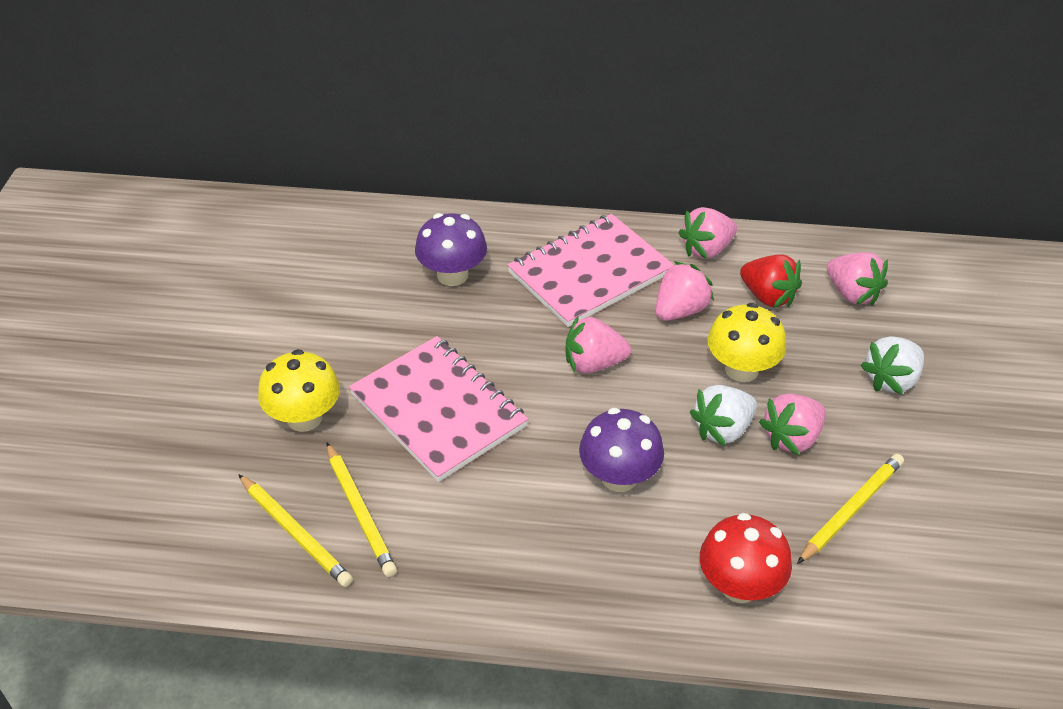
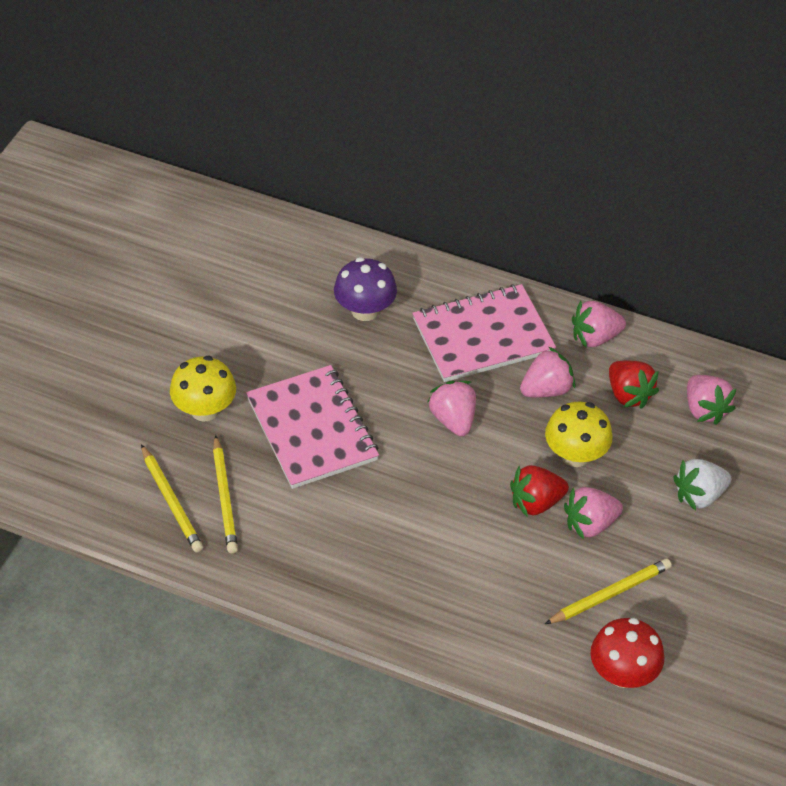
camera: 15 degrees right, 5 degrees up
(593, 363) = (453, 420): pink strawberry -> pink strawberry turned 60 degrees clockwise
(619, 477) = (435, 520): purple mushroom -> none
(722, 429) = (536, 502): white strawberry -> red strawberry
(739, 586) = (493, 629): red mushroom -> red mushroom (623, 673)

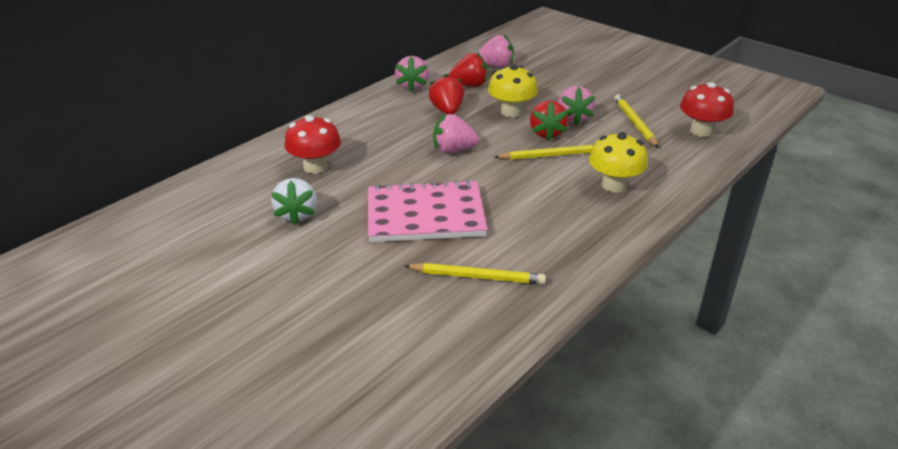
camera: 70 degrees left, 15 degrees down
(171, 501) = (467, 312): yellow pencil -> yellow pencil (552, 155)
(205, 410) = (366, 270): yellow mushroom -> yellow mushroom (614, 185)
(365, 310) = (315, 167): purple mushroom -> red mushroom
(483, 336) = (381, 124): pink notebook -> none
(546, 389) = (447, 111): pink strawberry -> red strawberry
(699, 495) = (564, 80): white strawberry -> white strawberry (297, 214)

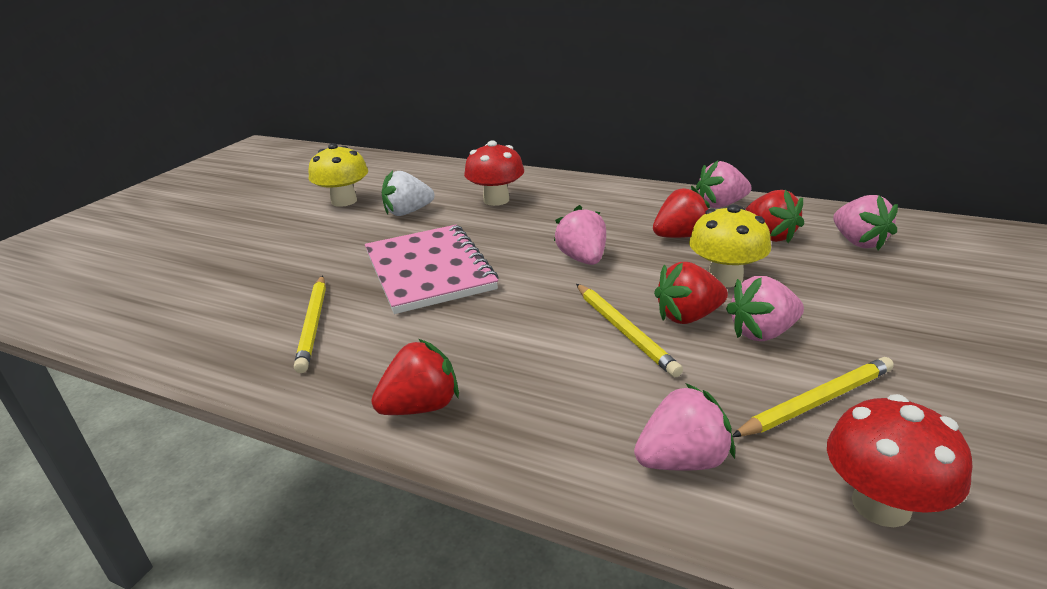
camera: 75 degrees right, 5 degrees down
(600, 235) = (421, 407): none -> red strawberry
(614, 185) = (572, 403): yellow mushroom -> yellow mushroom (344, 201)
(666, 165) = (682, 460): none -> pink strawberry

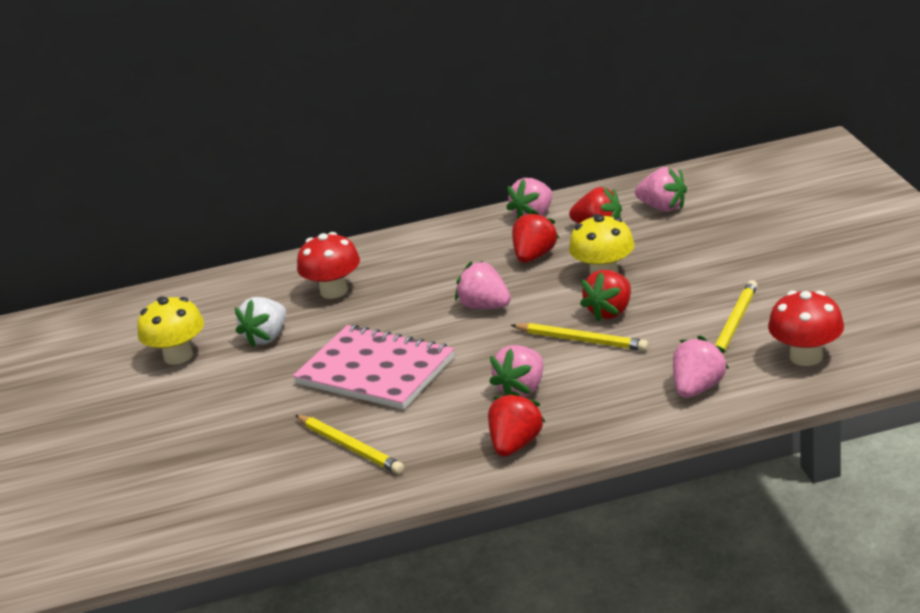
camera: 35 degrees left, 0 degrees up
(762, 333) = (666, 300): pink strawberry -> pink strawberry (522, 389)

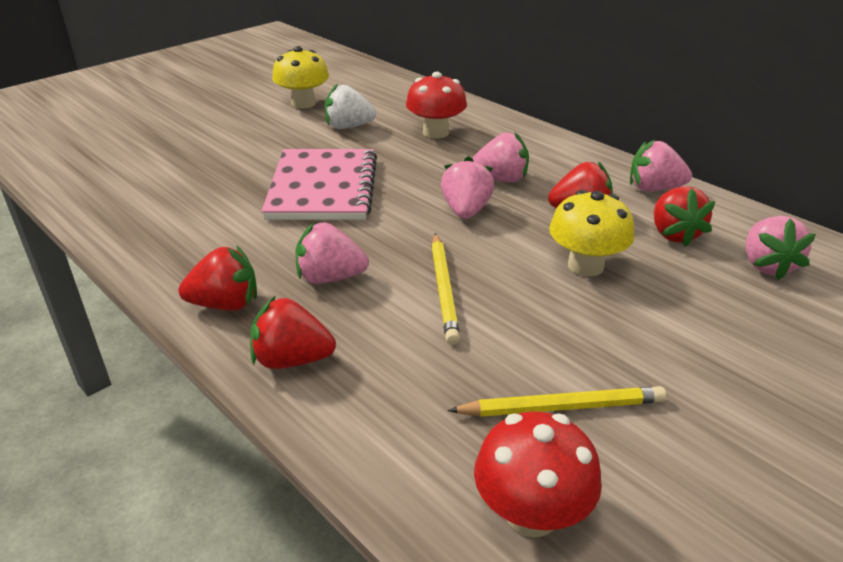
camera: 55 degrees right, 5 degrees up
(350, 447) = (198, 211): yellow pencil -> none
(610, 311) = (514, 293): red strawberry -> red strawberry (292, 360)
(698, 388) = (393, 416): pink strawberry -> pink strawberry (501, 179)

